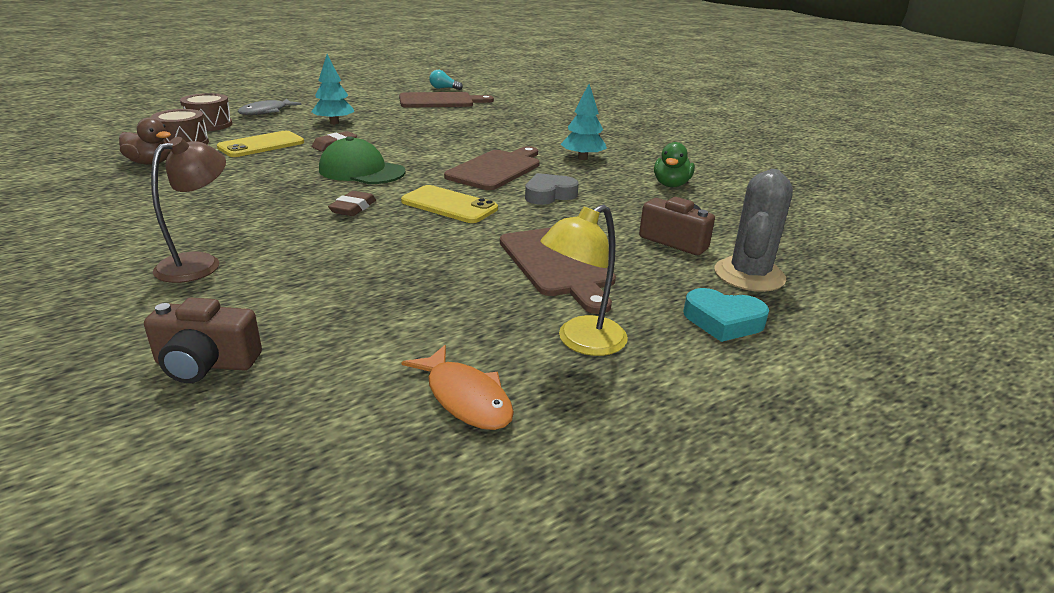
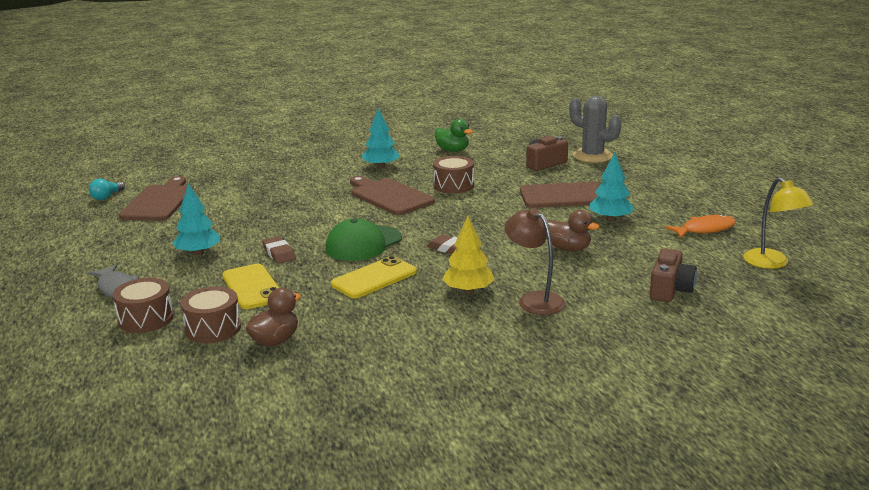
camera: 70 degrees left, 5 degrees down
(235, 226) = (468, 291): none -> yellow tree
(359, 275) = (568, 249): none -> brown duck
(449, 205) = (459, 217): yellow phone -> yellow phone (374, 278)
(480, 302) = (610, 219): none -> turquoise tree
(549, 195) = (453, 185): grey heart -> brown drum
(581, 342) = (657, 201): yellow lamp -> yellow lamp (772, 263)
(723, 321) = (640, 170): turquoise heart -> none

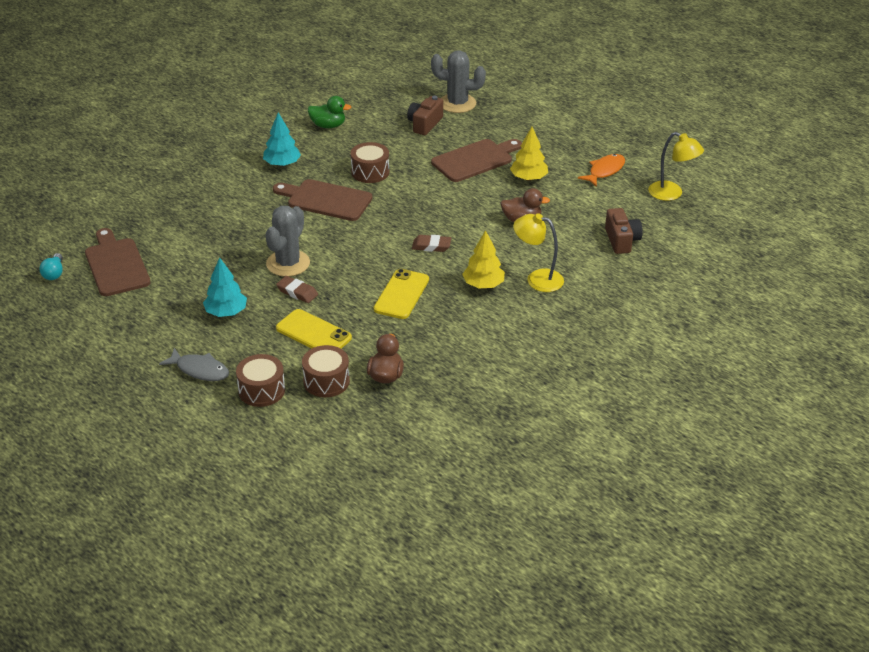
camera: 30 degrees left, 15 degrees up
(298, 231) = (288, 263): none -> grey cactus
(363, 243) = (357, 261): green cap -> none
(534, 300) = (537, 279): brown lamp -> yellow lamp
(610, 219) = (528, 178): turquoise tree -> yellow tree

